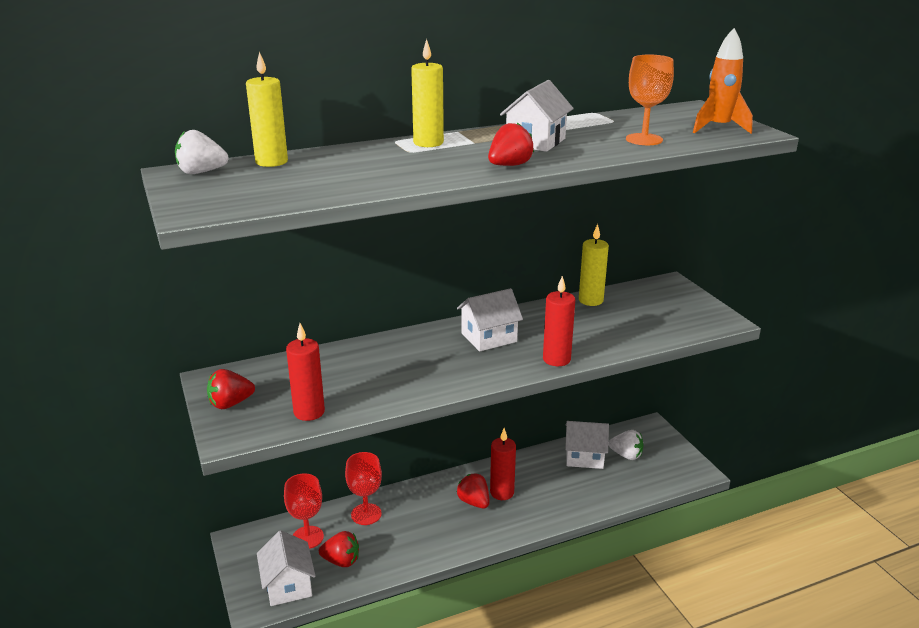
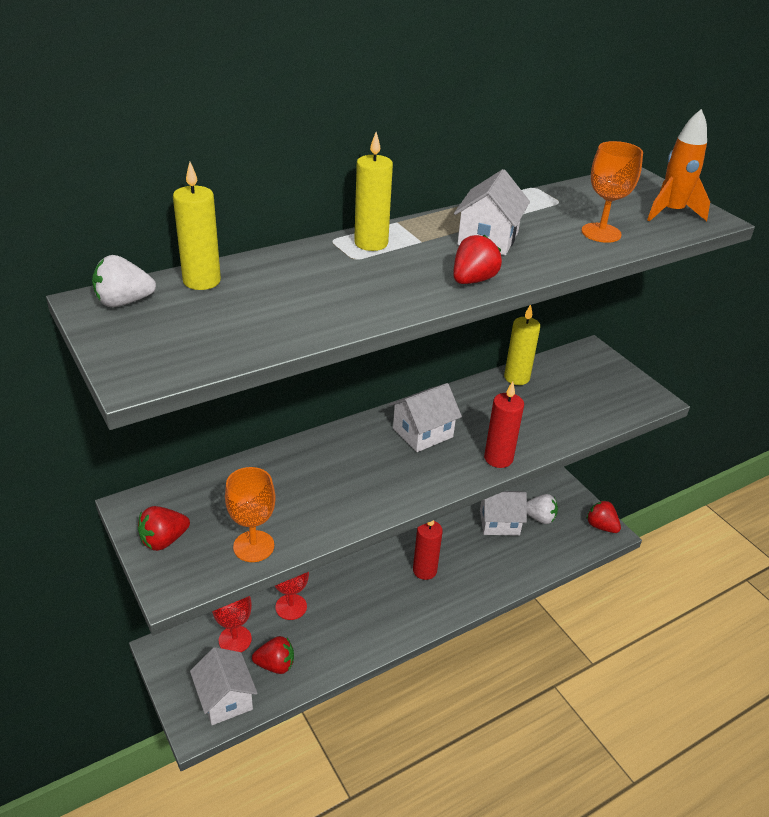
camera: 10 degrees left, 10 degrees up
(309, 412) = (253, 546): red candle -> orange goblet
(474, 502) = (398, 584): red strawberry -> red strawberry (601, 526)

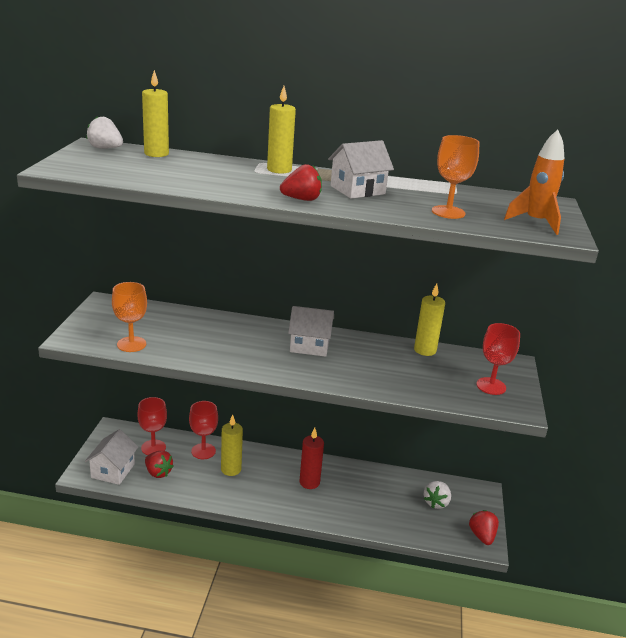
camera: 40 degrees right, 10 degrees down
(164, 540) = (95, 320): red strawberry -> none
(341, 608) = (231, 469): none -> yellow candle
(498, 458) = (338, 380): red candle -> none
(499, 522) = (400, 488): white house -> none
(539, 518) = (436, 503): white strawberry -> white strawberry turned 60 degrees clockwise
(608, 387) = (491, 386): none -> red goblet

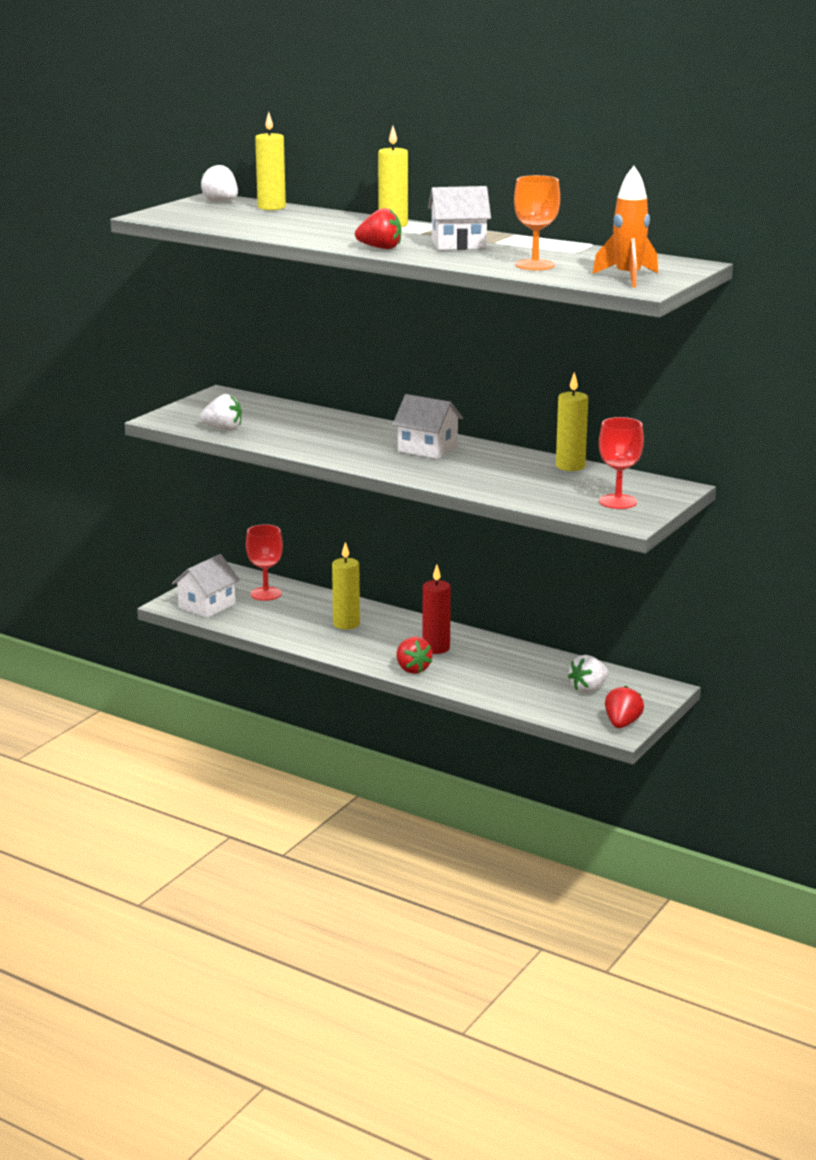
camera: 25 degrees right, 5 degrees down
(131, 344) = (223, 429): orange goblet -> white strawberry
(158, 472) = (257, 615): red strawberry -> red strawberry (412, 669)
(203, 451) = (324, 605): red goblet -> none

